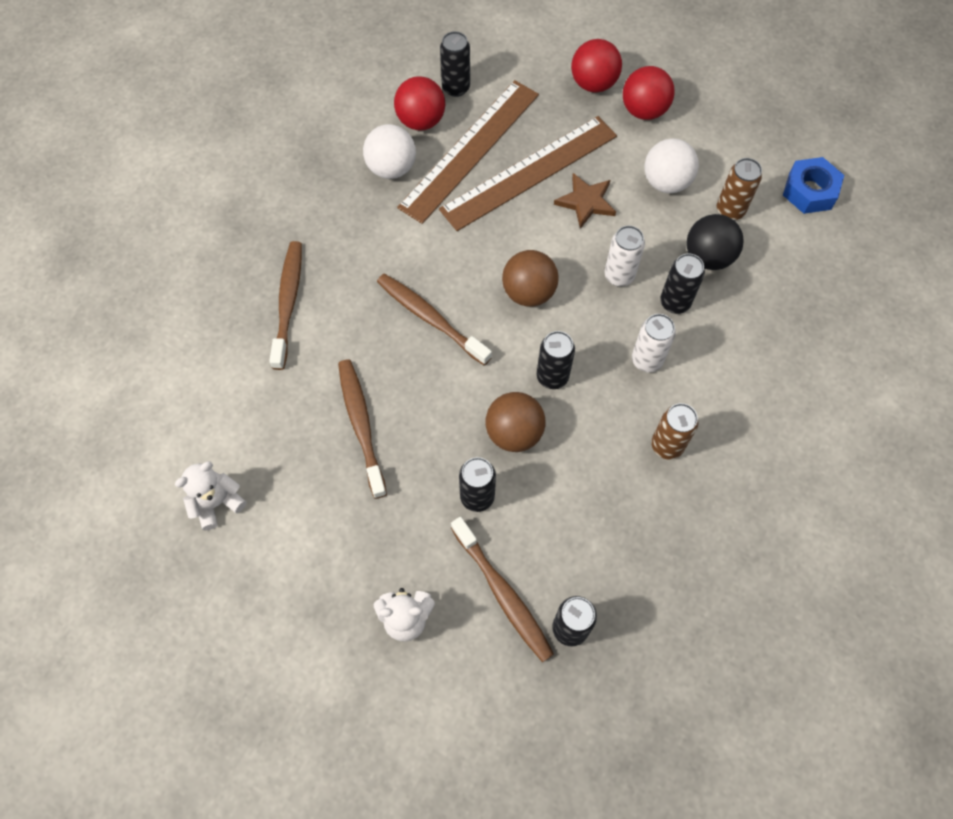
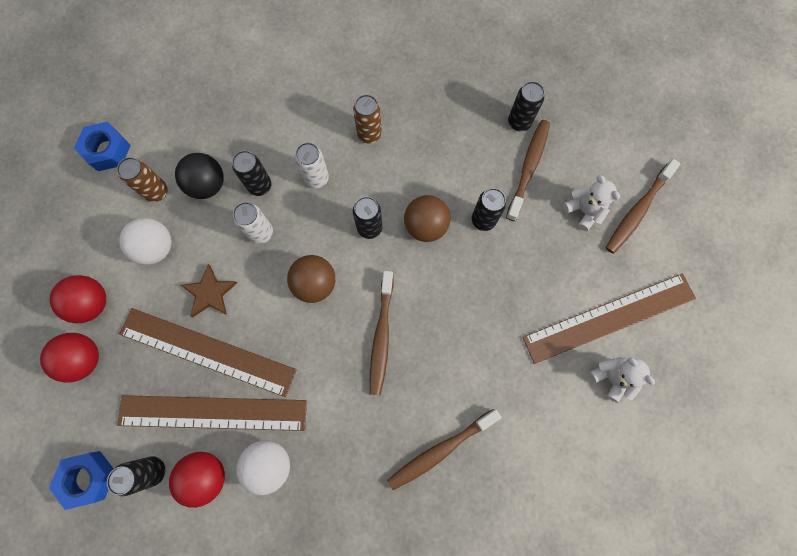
camera: 125 degrees left, 10 degrees up
(217, 502) = (611, 377): white teddy bear -> white teddy bear turned 150 degrees counterclockwise
(272, 549) = (609, 318): none -> brown ruler
(361, 425) = (491, 324): brown toothbrush -> brown toothbrush (637, 211)
(486, 45) = (88, 478): none -> blue nut

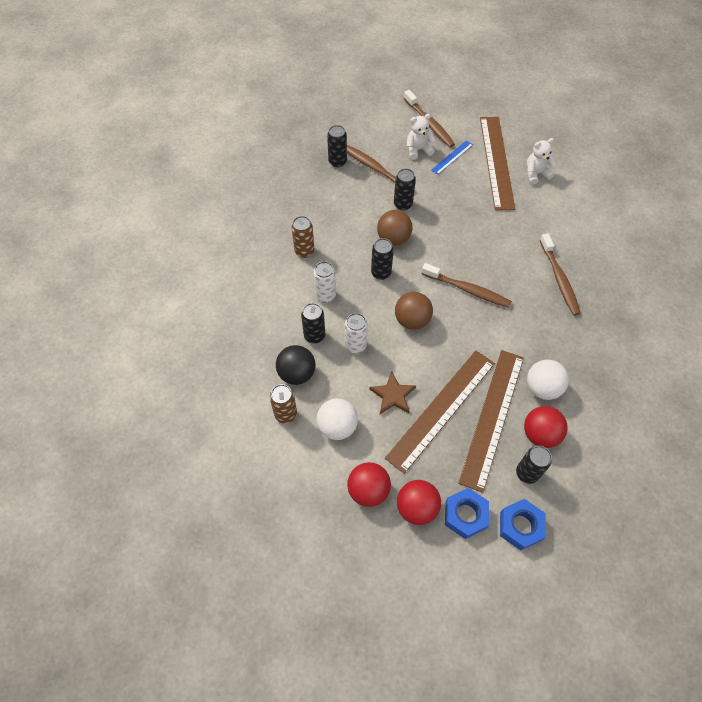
camera: 70 degrees left, 15 degrees down
(107, 150) = (226, 446): blue nut -> blue nut (465, 515)
(590, 257) = (452, 157): none -> blue ruler

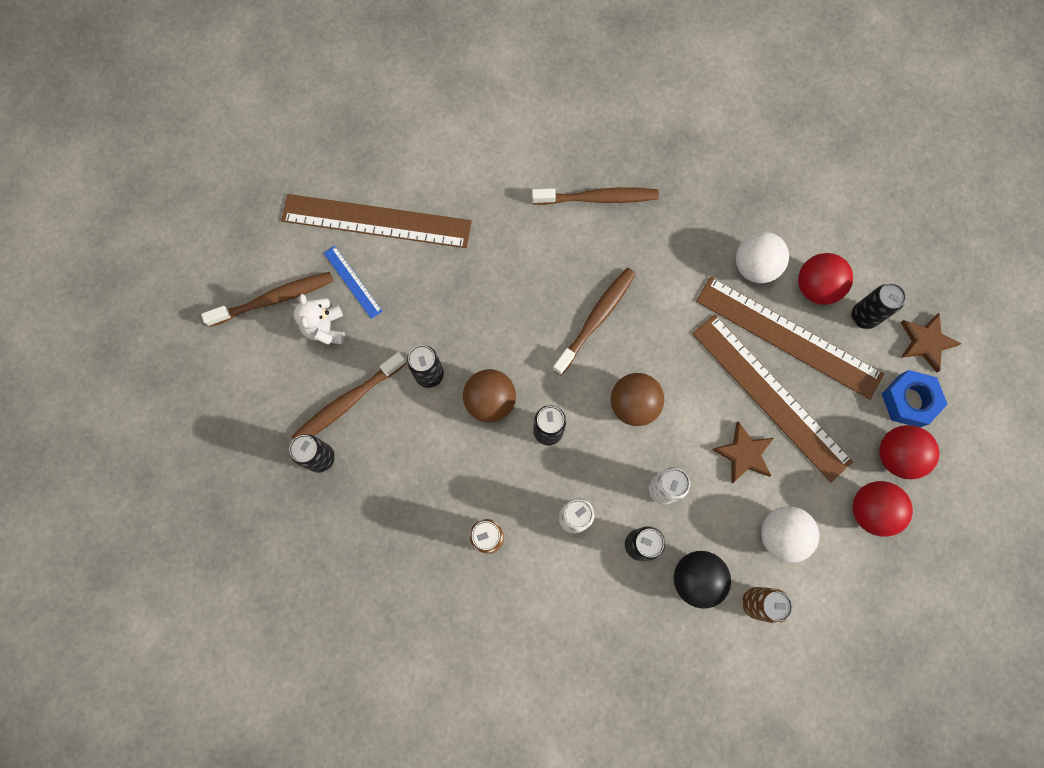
camera: 80 degrees left, 15 degrees up
(520, 526) = (926, 342): blue nut -> brown star
(536, 174) = (412, 174): white teddy bear -> none

